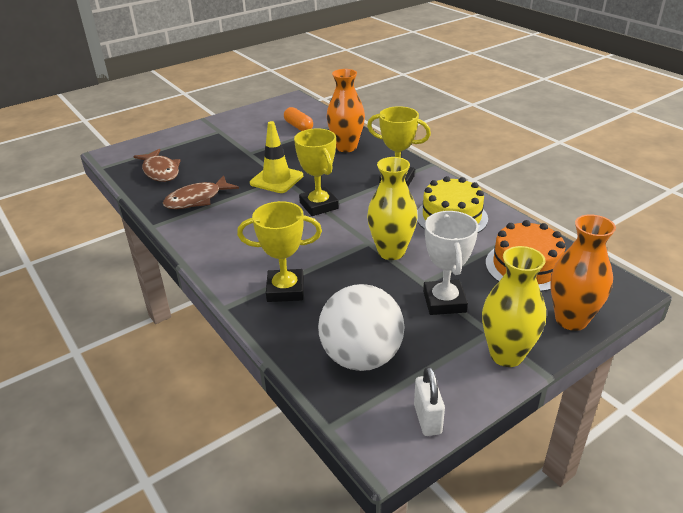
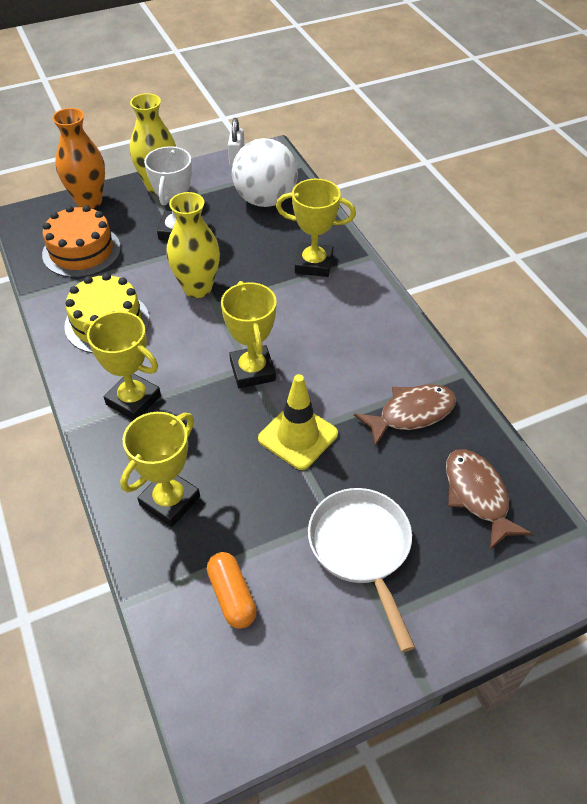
camera: 170 degrees left, 15 degrees up
(232, 146) = (362, 549): none -> white pan
(346, 147) = (170, 501): orange vase -> yellow trophy

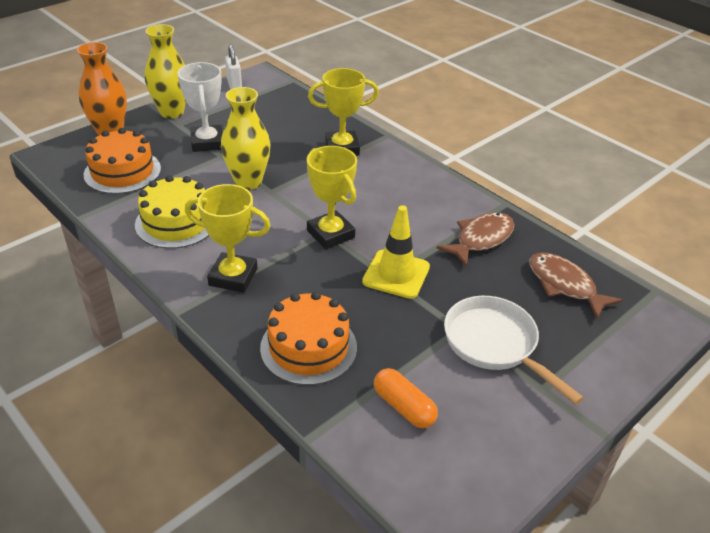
camera: 20 degrees left, 10 degrees down
(170, 501) = (308, 347): yellow trophy -> orange cake
(265, 200) = (275, 109): white ball -> none

